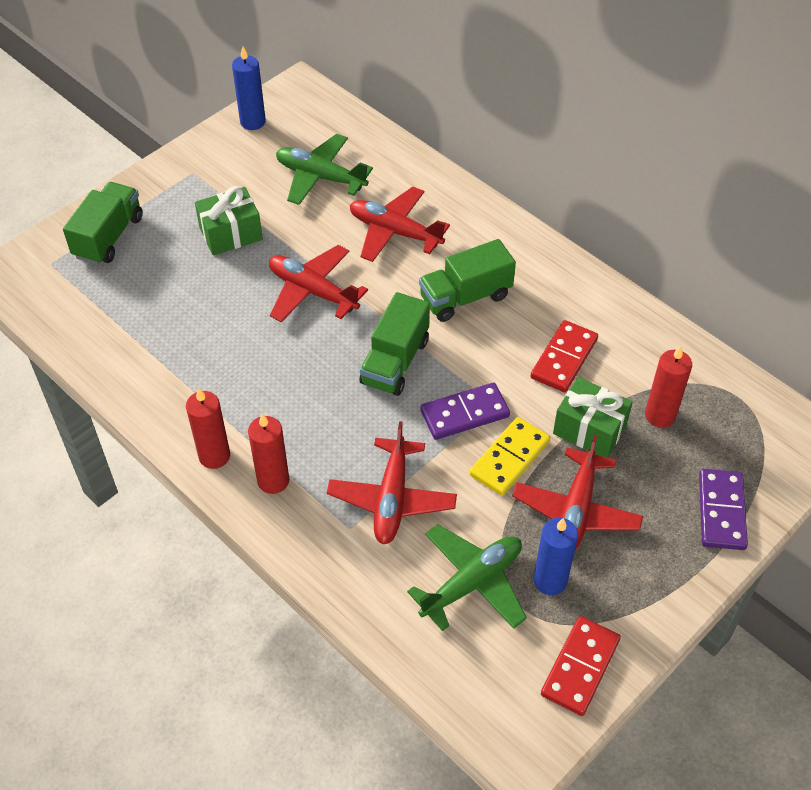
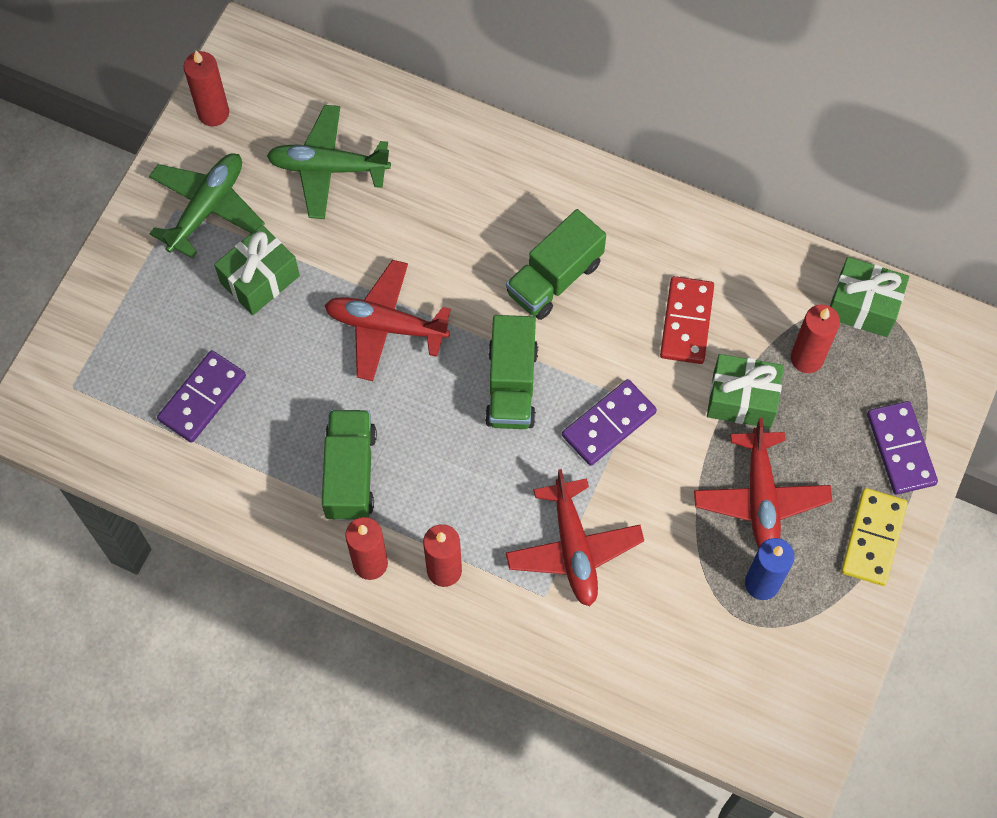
camera: 20 degrees left, 15 degrees up
(109, 237) = (121, 329): green truck -> green truck (350, 473)
(144, 299) = (202, 398): none -> purple domino
(253, 122) = (213, 113): blue candle -> red candle
(395, 232) = (444, 217): red plane -> none
(471, 583) = (688, 613): green plane -> green plane (207, 208)
(509, 458) = (674, 461): yellow domino -> yellow domino (873, 538)
(580, 667) = (821, 664): red domino -> none
(725, 391) = (863, 306): none -> green gift

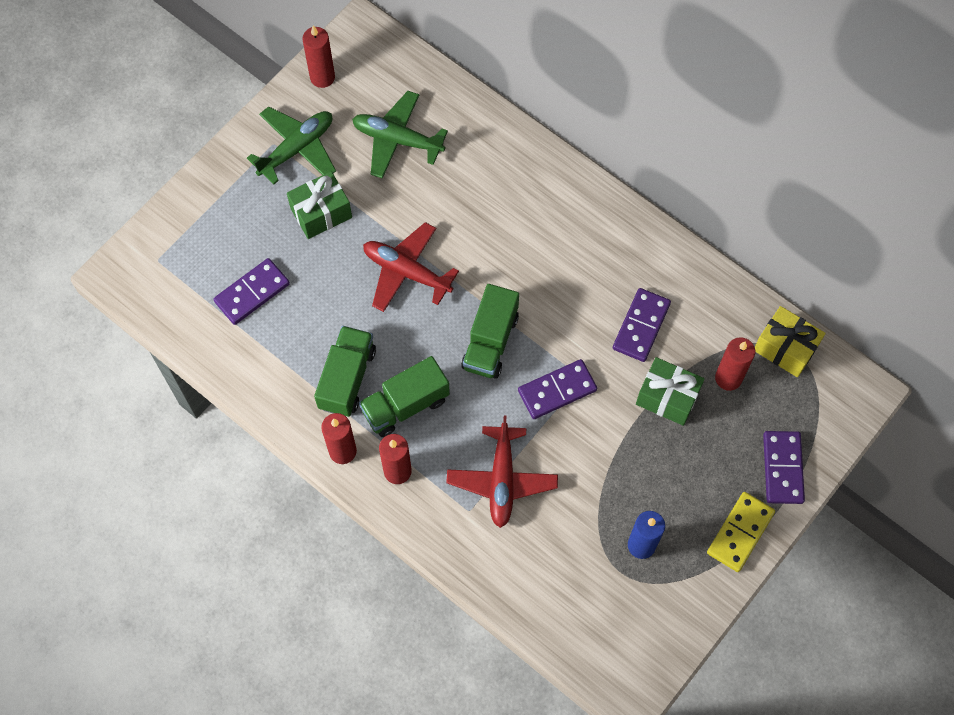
camera: 15 degrees right, 0 degrees up
(554, 278) = (547, 267): green truck -> green truck (405, 405)
(687, 322) = (641, 326): red domino -> purple domino
(760, 498) = (659, 478): red plane -> none
(863, 306) = (785, 348): green gift -> yellow gift

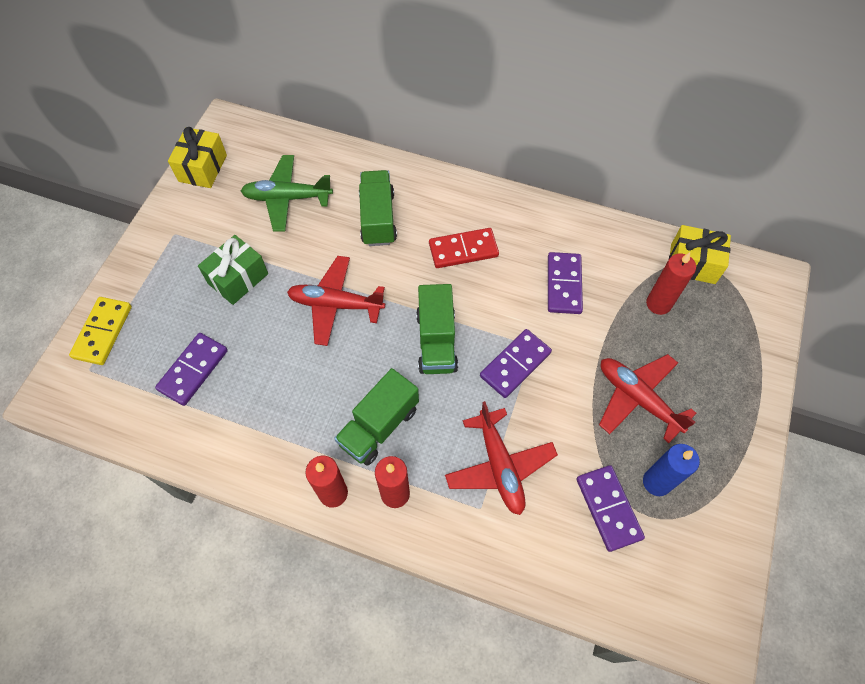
camera: 20 degrees left, 5 degrees down
(297, 149) = (197, 231): green plane -> none
(322, 77) = (203, 168): red candle -> yellow gift
(347, 378) = (313, 420): green truck -> green truck (378, 218)
(555, 255) = (463, 250): none -> red domino
(661, 464) = (638, 399): none -> red plane
(667, 397) = (615, 338): green gift -> none
(740, 533) = (738, 437): yellow domino -> yellow domino (103, 332)
(783, 468) = (744, 365): purple domino -> purple domino (608, 508)

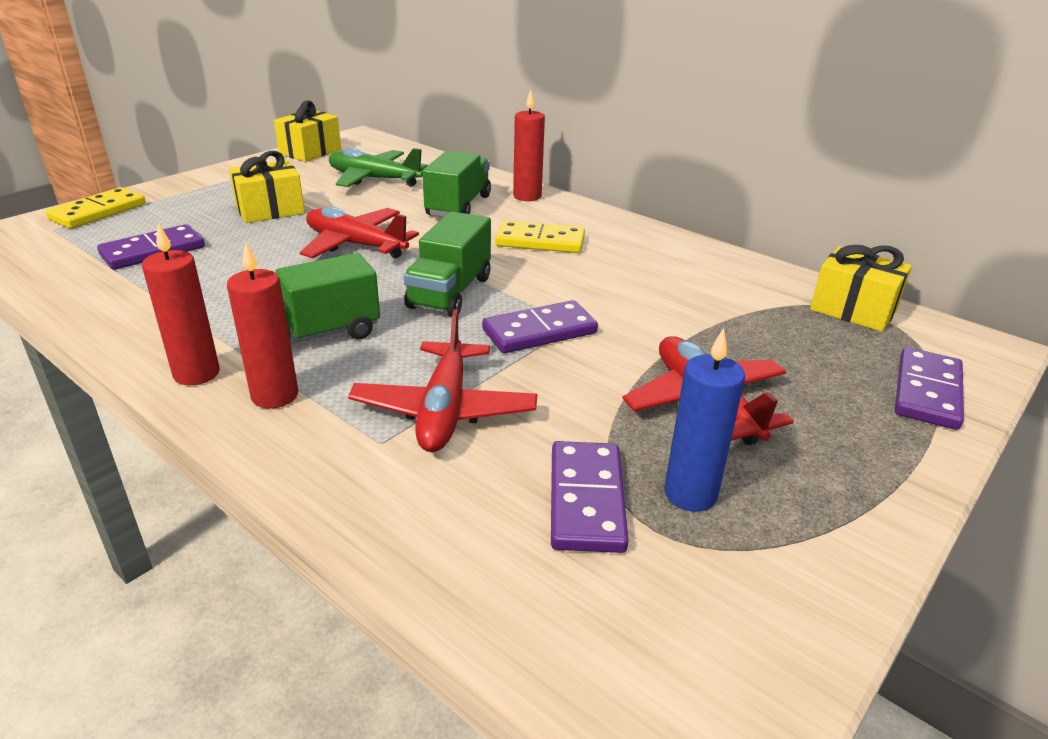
camera: 20 degrees right, 30 degrees down
(238, 278) = (270, 210): green gift -> yellow gift
(463, 250) = (540, 241): red domino -> yellow domino
(564, 284) = (653, 288): purple domino -> purple domino (927, 392)
(658, 304) = (784, 329): red candle -> red candle (527, 196)

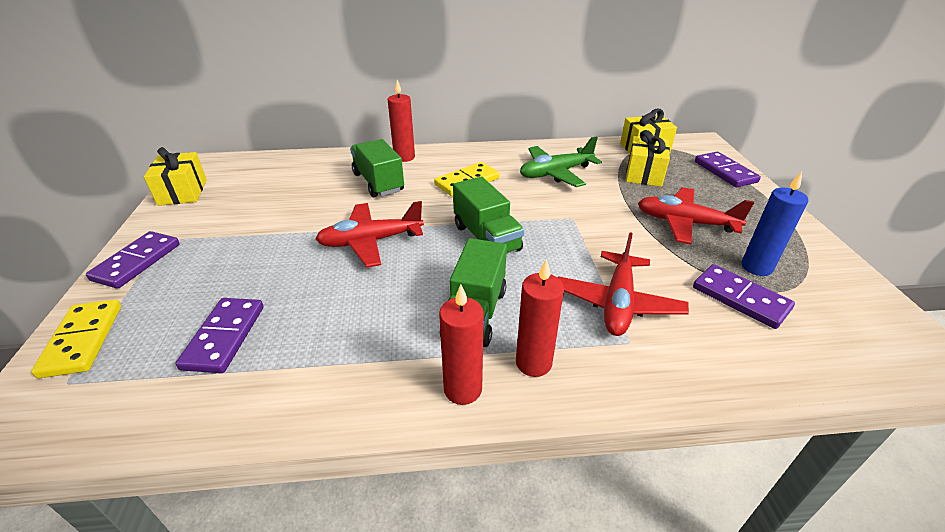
camera: 45 degrees left, 5 degrees up
(270, 210) = (253, 251): yellow gift -> yellow gift (644, 174)
(374, 179) = (282, 190): green plane -> green plane (555, 173)
(444, 410) = (618, 303): red plane -> red plane turned 60 degrees clockwise
(539, 332) = (568, 232): purple domino -> purple domino (137, 262)

